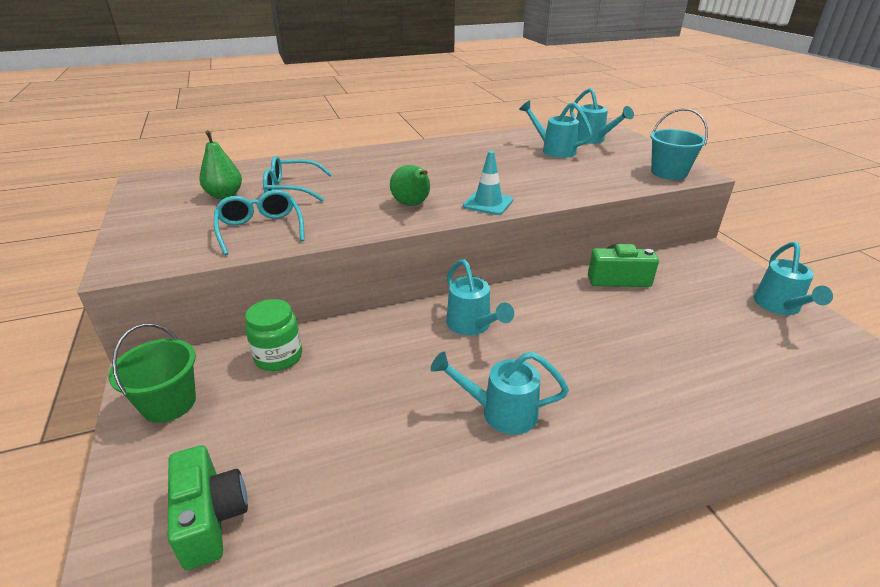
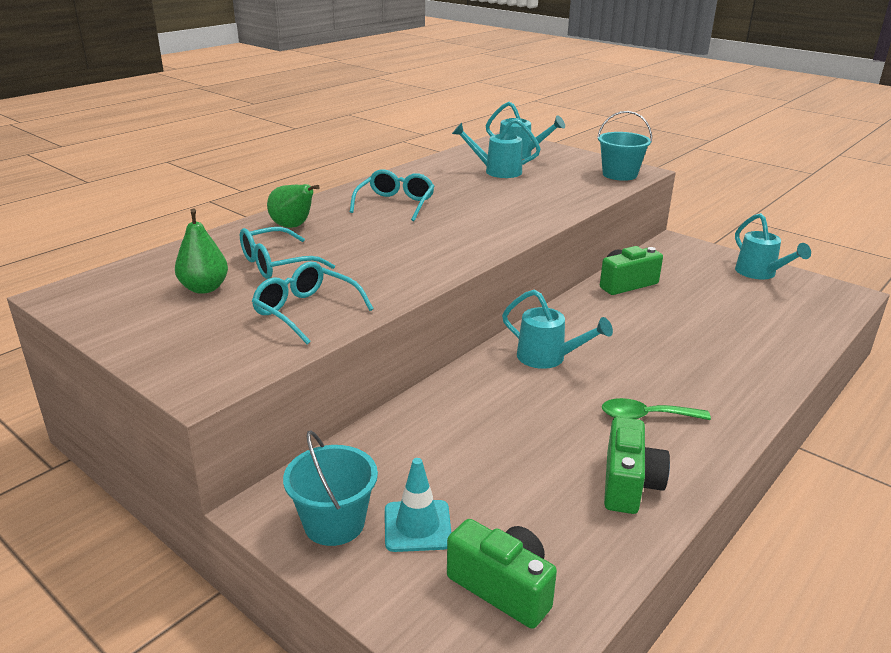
camera: 30 degrees left, 5 degrees down
(169, 403) = (334, 523): green bucket -> turquoise bucket
(278, 356) = (396, 443): green jar -> none
(412, 205) = (432, 251): green pear -> green pear (293, 226)
(414, 472) = (629, 484): none -> green camera
(435, 161) = (395, 204): none -> turquoise glasses
(488, 203) = (502, 234): turquoise traffic cone -> turquoise traffic cone (417, 526)
(501, 412) = (645, 416): turquoise watering can -> green spoon

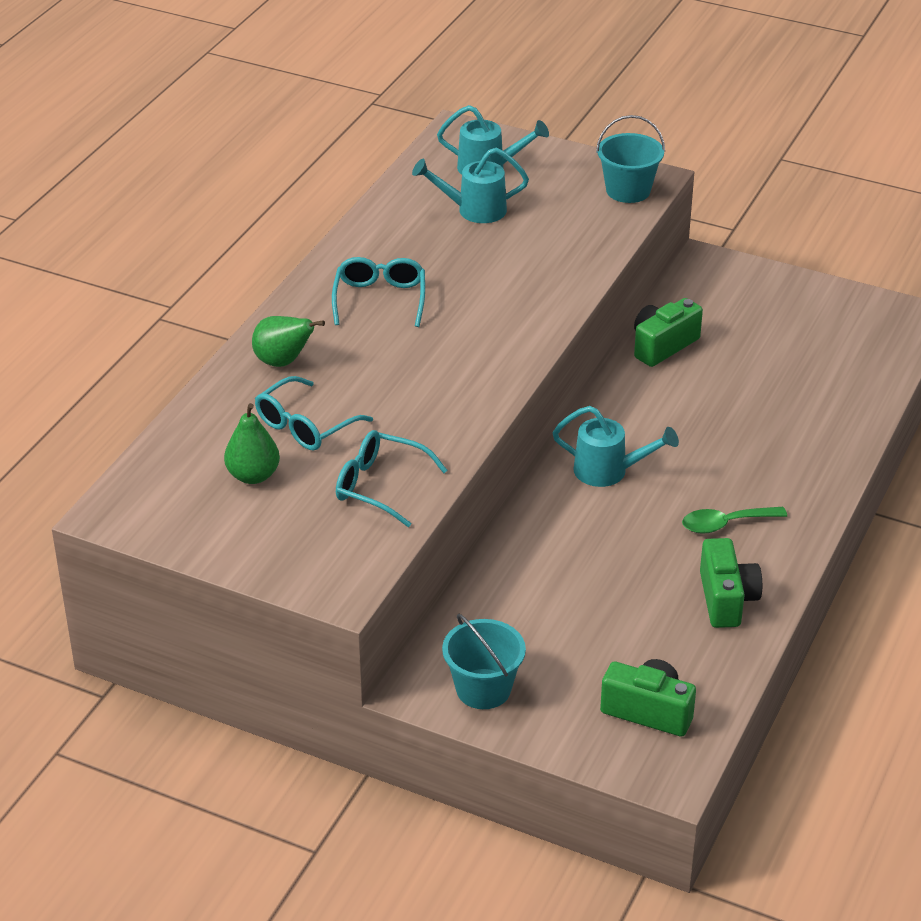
camera: 15 degrees left, 10 degrees up
(417, 526) = (556, 676): turquoise traffic cone -> none
(759, 273) = (812, 299): turquoise watering can -> none

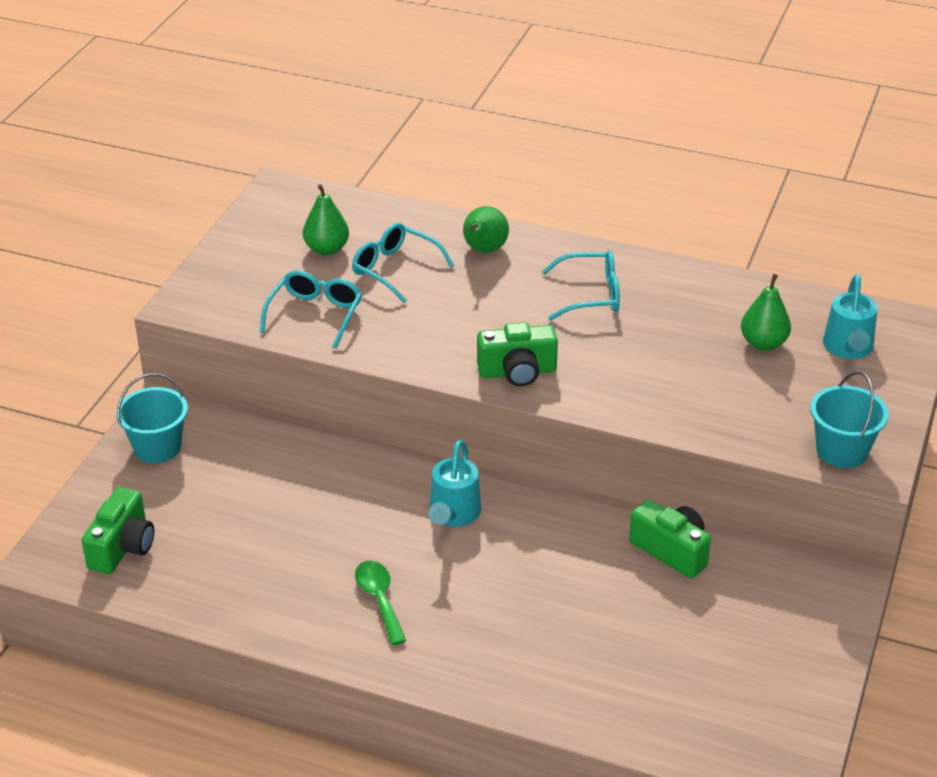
camera: 85 degrees right, 0 degrees up
(474, 210) = (763, 343): turquoise watering can -> green pear
(726, 599) = (268, 599): green camera -> green camera (517, 372)

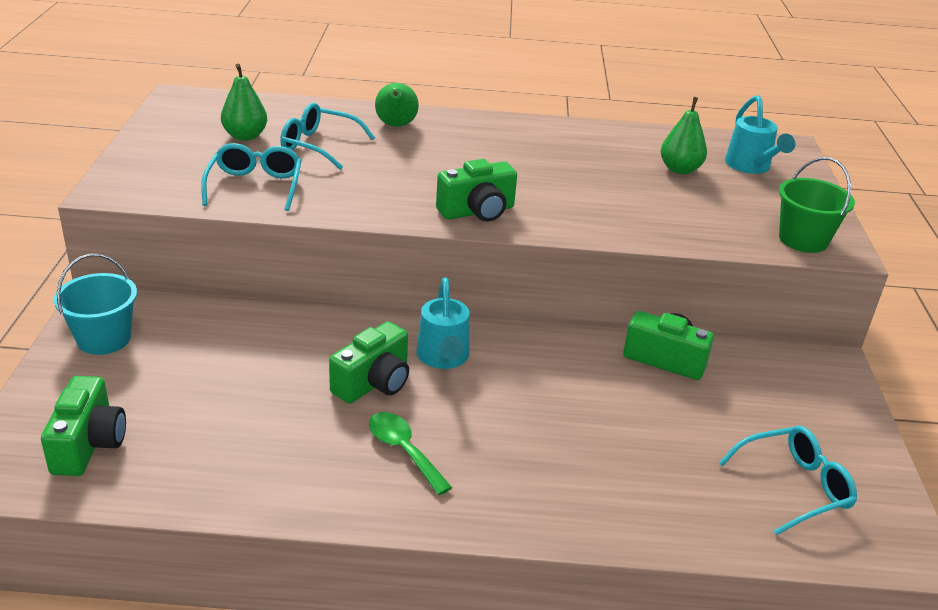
camera: 20 degrees left, 5 degrees down
(378, 529) = (374, 383): none -> green camera
(590, 295) = (510, 149): turquoise glasses -> turquoise glasses (793, 487)
(841, 450) = (803, 240): turquoise bucket -> green bucket

